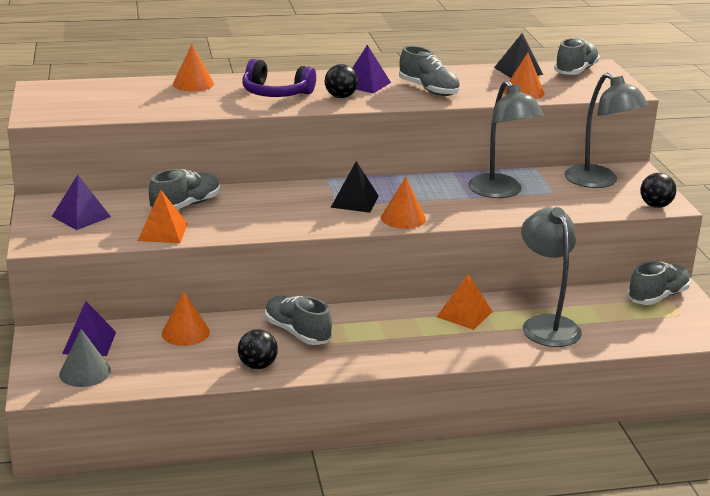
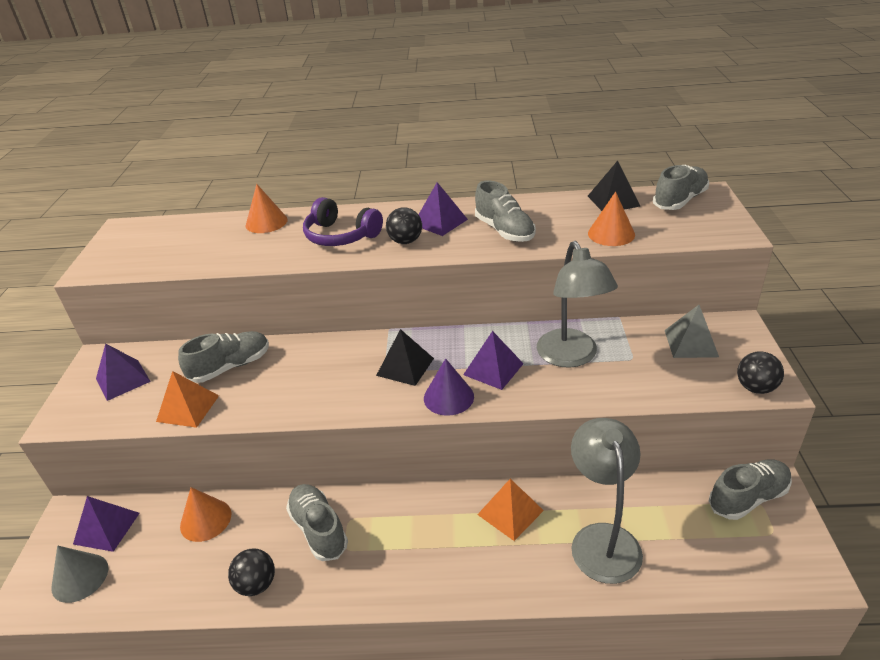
camera: 15 degrees right, 10 degrees up
(403, 218) = (448, 397): orange cone -> purple cone
(435, 201) = (493, 369): none -> purple pyramid
(599, 182) = (691, 343): grey lamp -> grey pyramid

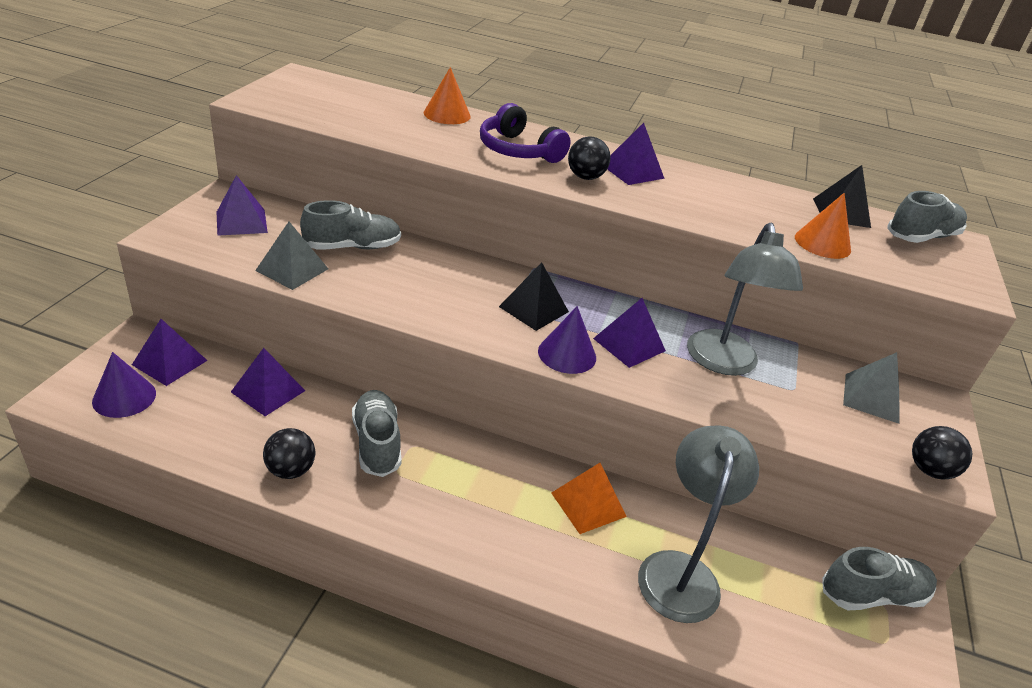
camera: 10 degrees right, 0 degrees up
(80, 577) = (124, 397): grey cone -> purple cone
(188, 408) = (292, 269): orange pyramid -> grey pyramid
(205, 520) = (268, 391): orange cone -> purple pyramid
(504, 231) = (700, 202): grey shoe -> none

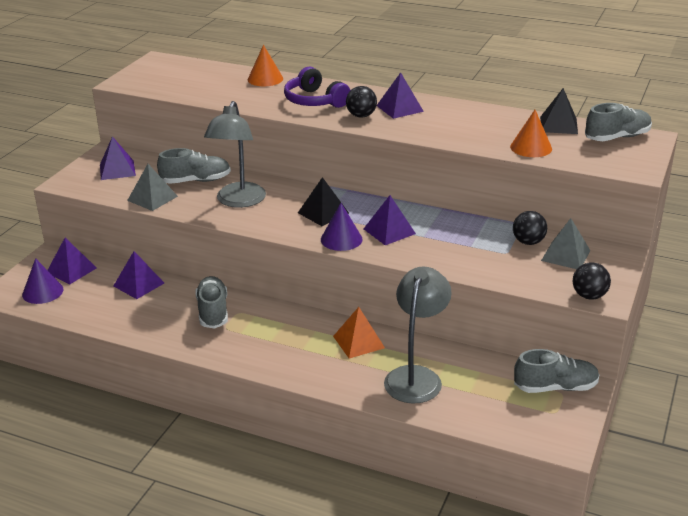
camera: 10 degrees right, 5 degrees down
(290, 470) = (153, 329): black ball -> black ball (528, 242)
(723, 363) = (457, 239): grey lamp -> grey lamp (238, 201)

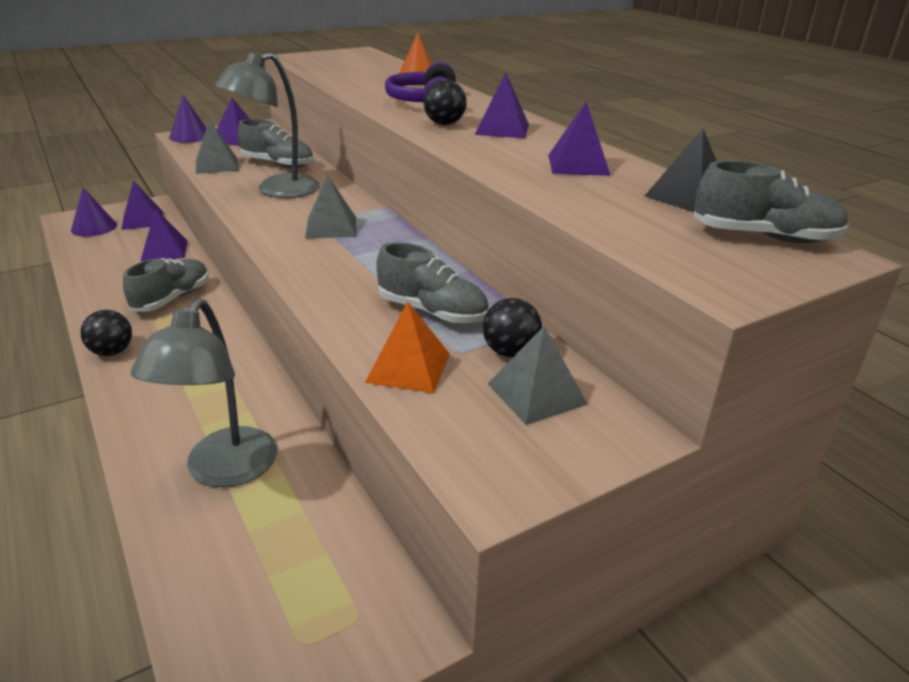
camera: 35 degrees right, 0 degrees up
(323, 213) = (331, 227): black pyramid -> grey pyramid
(341, 239) = (298, 257): purple cone -> purple cone (190, 136)
(358, 342) = (238, 394): orange pyramid -> orange pyramid (408, 367)
(389, 231) = (362, 269): purple pyramid -> purple pyramid (578, 165)
(416, 376) = (224, 471): grey lamp -> grey lamp turned 135 degrees clockwise
(531, 147) = (594, 207): orange cone -> none
(555, 387) = (362, 600): grey shoe -> grey shoe (432, 312)
(589, 296) = (476, 472): black ball -> black ball (112, 352)

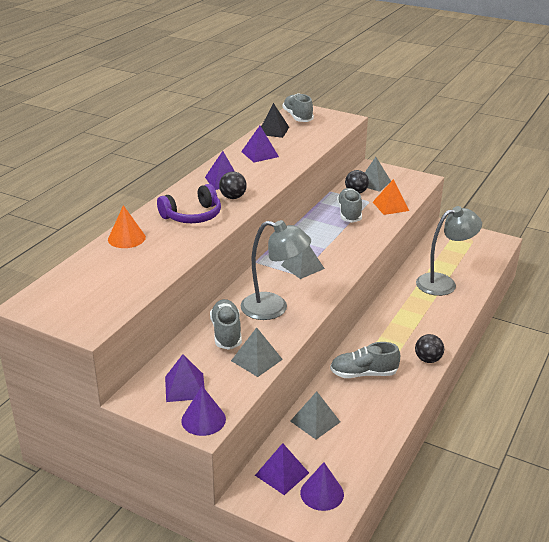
camera: 120 degrees left, 0 degrees up
(164, 250) = (315, 421): purple pyramid -> grey pyramid

